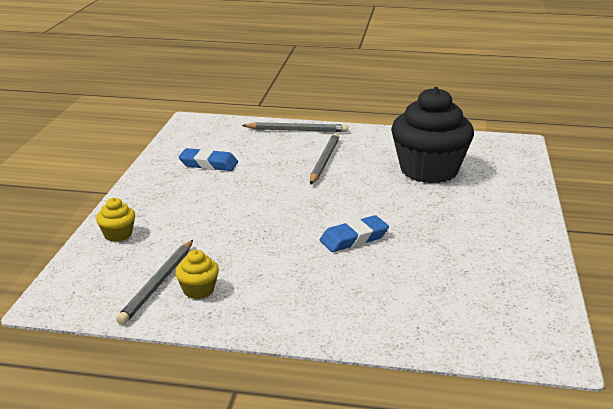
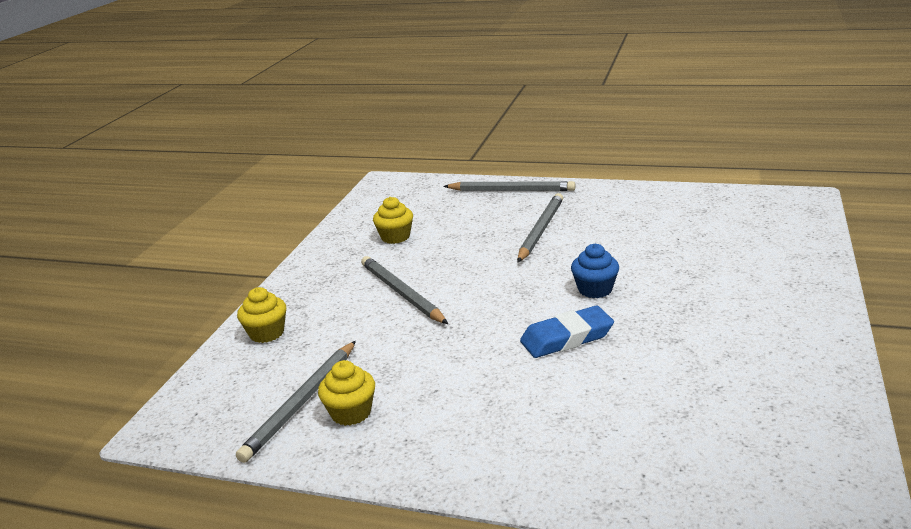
camera: 10 degrees right, 0 degrees up
(208, 164) = (395, 237): blue eraser -> yellow cupcake
(222, 206) = (402, 293): none -> grey pencil
(371, 205) = (595, 289): none -> blue cupcake
(429, 170) = (677, 240): black cupcake -> none

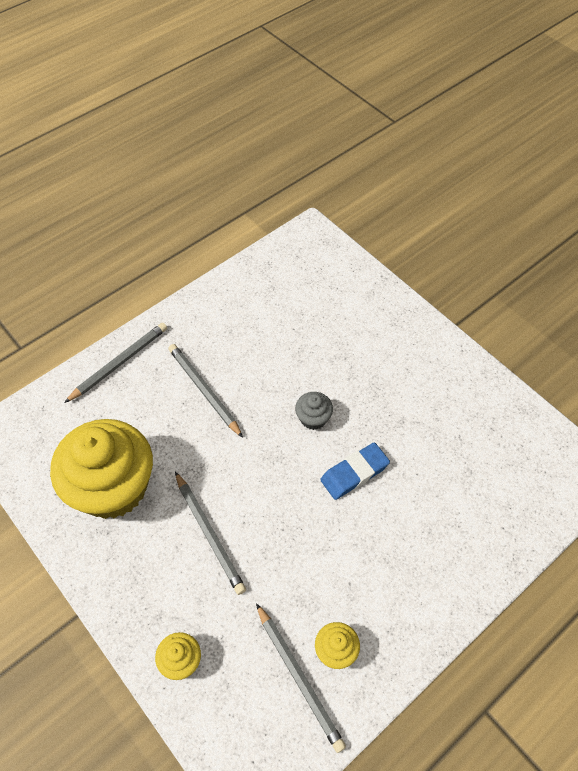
camera: 60 degrees left, 30 degrees up
(395, 237) = (113, 487): yellow cupcake -> yellow cupcake, size x2.44
(402, 293) = (209, 533): grey pencil -> grey pencil turned 120 degrees counterclockwise
(567, 338) = (354, 473): blue eraser -> blue eraser turned 45 degrees clockwise
(595, 289) = (313, 418): blue cupcake -> grey cupcake

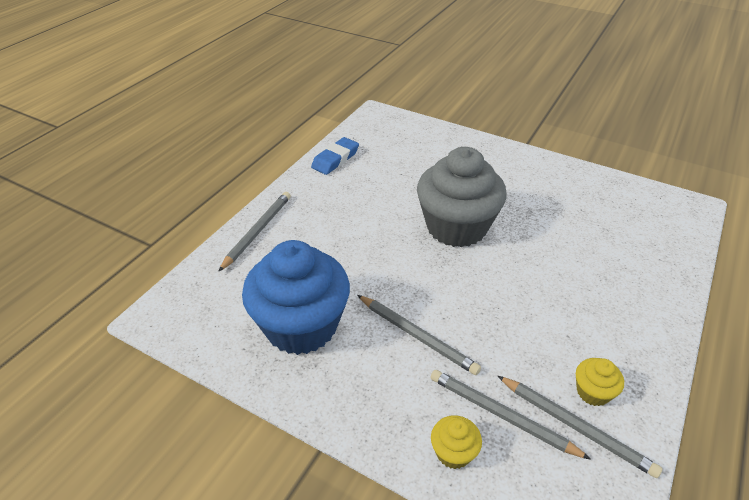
camera: 20 degrees left, 15 degrees down
(113, 487) = (301, 326): yellow cupcake -> blue cupcake
(204, 390) = (349, 231): grey pencil -> grey pencil (502, 415)
(313, 418) = (456, 227): grey cupcake -> grey cupcake, size x2.44
(354, 473) = (516, 255): blue eraser -> blue eraser (335, 159)

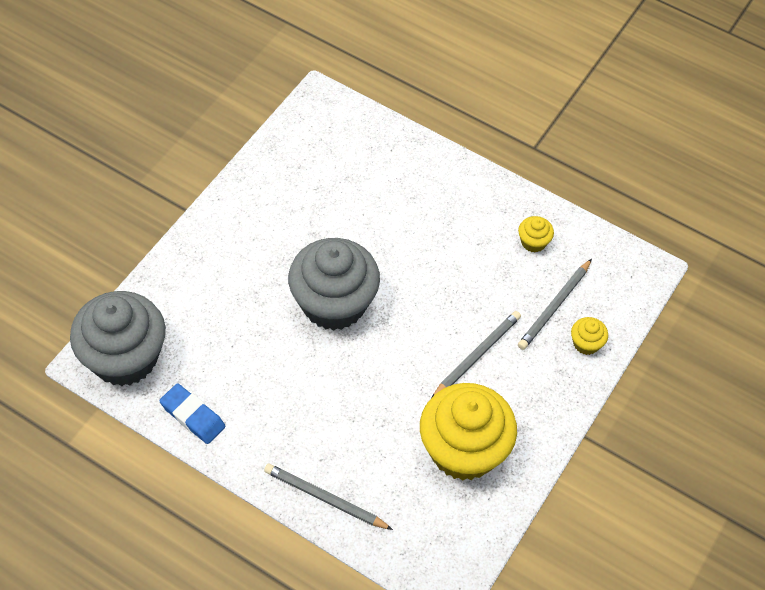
camera: 90 degrees left, 15 degrees up
(301, 326) = (463, 450): blue cupcake -> yellow cupcake
(382, 127) = (124, 357): none -> grey cupcake
(575, 426) = (563, 261): grey pencil -> none

